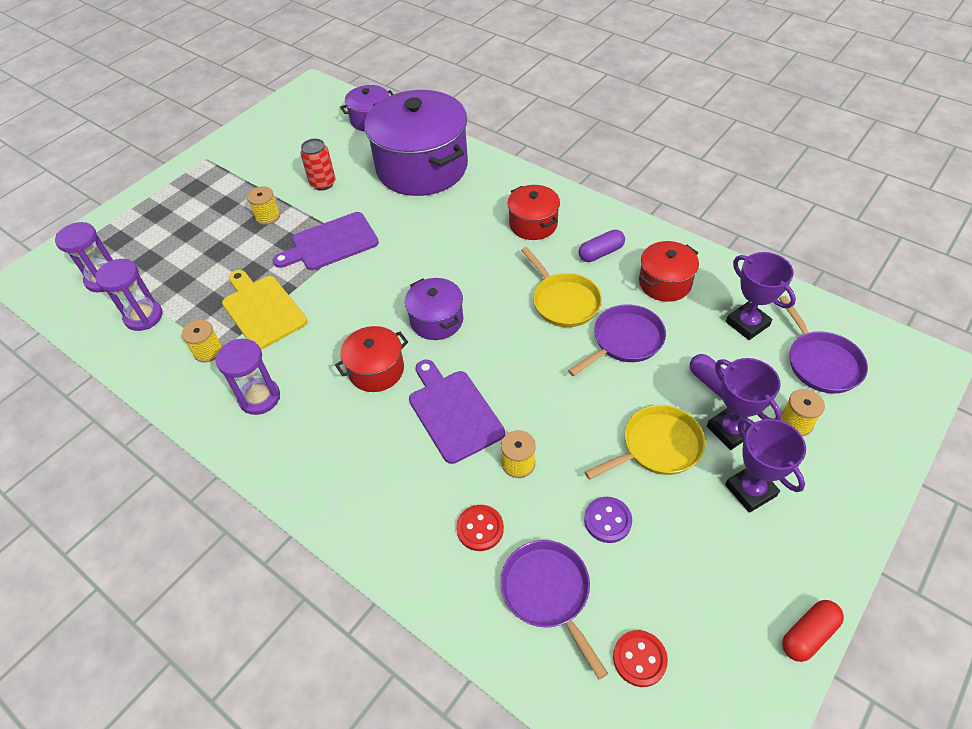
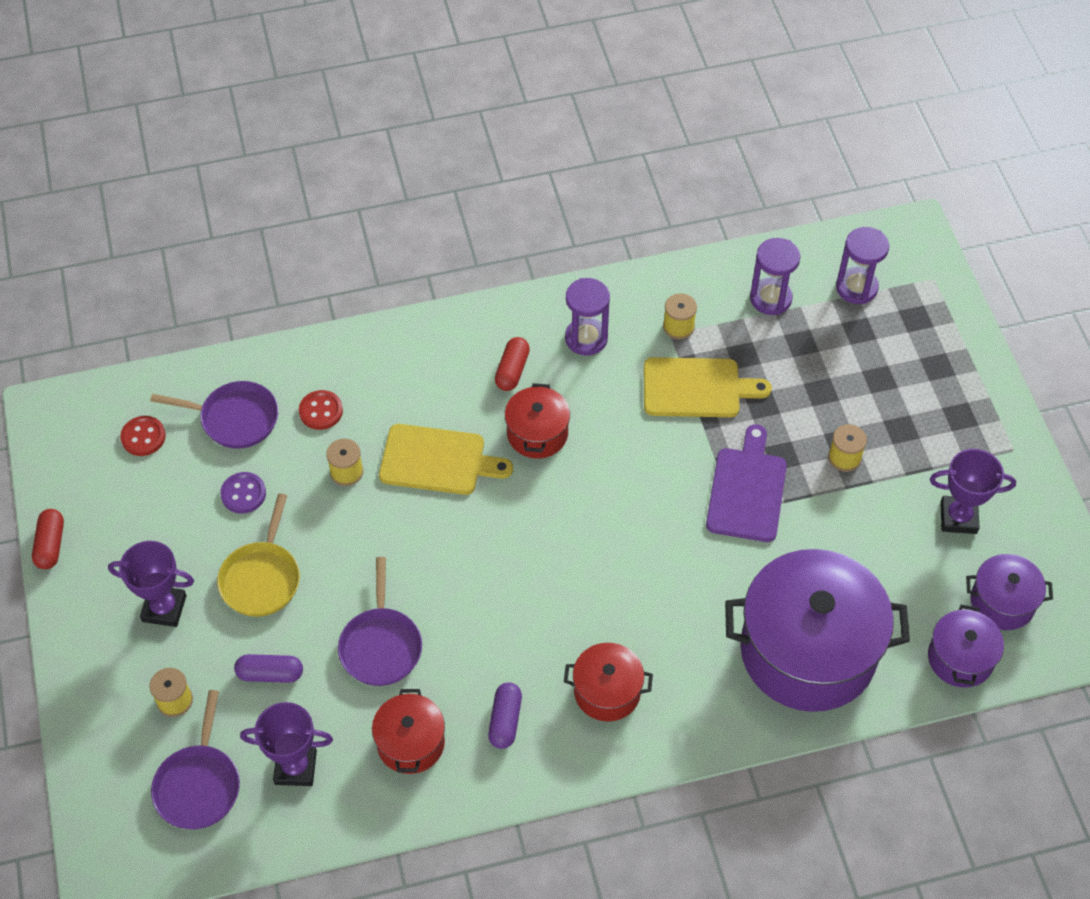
camera: 125 degrees right, 5 degrees up
(323, 183) = (862, 537): red can -> none
(328, 423) = (512, 370): none -> red capsule
(436, 320) = (552, 514): purple pot -> purple pot (1002, 602)
(453, 412) = (437, 461): purple cutting board -> yellow cutting board
(563, 301) = (475, 634): yellow pan -> none
(730, 430) = (220, 644): purple trophy -> purple trophy (958, 517)
(821, 362) = (199, 785): purple pan -> purple pan turned 105 degrees counterclockwise

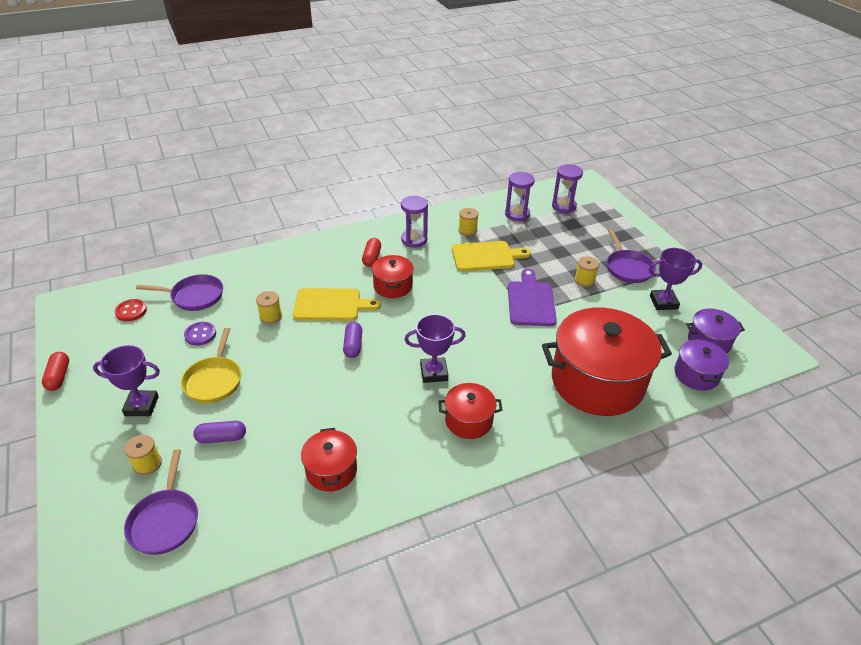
camera: 10 degrees left, 15 degrees down
(295, 767) = (243, 498): purple trophy -> purple trophy (434, 373)
(321, 411) = (251, 287): red button -> none
(381, 645) = (303, 411): purple pan -> purple pan (628, 268)
(505, 720) = (399, 447): purple capsule -> purple capsule (353, 345)
(808, 651) = (597, 381): purple pot -> red pot

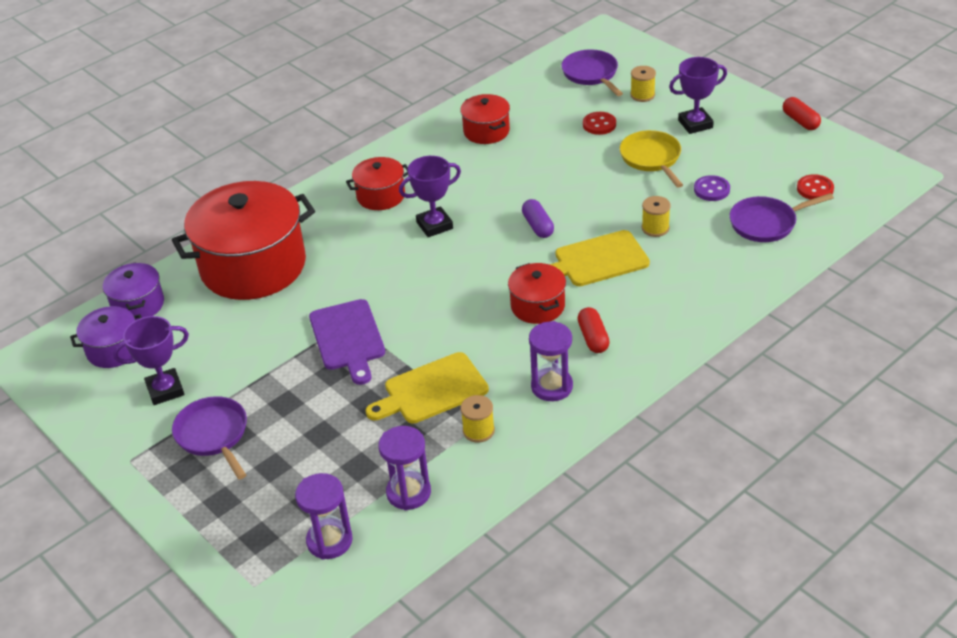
camera: 165 degrees right, 0 degrees up
(221, 438) = (599, 124): purple capsule -> red button
(584, 280) = (278, 392): yellow spool -> none

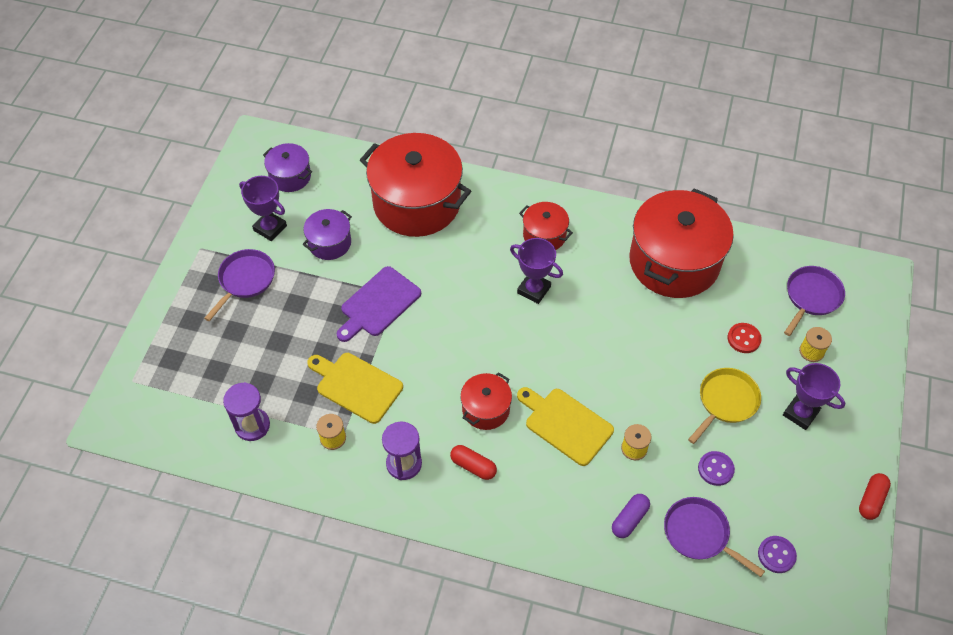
camera: 55 degrees right, 15 degrees up
(138, 305) = (339, 162): purple pot -> purple pot (329, 243)
(329, 541) = (188, 402): purple hourglass -> none
(486, 131) = (674, 262): red pot -> red pot, size x2.07
(538, 226) = (579, 361): purple capsule -> purple capsule (629, 519)
(593, 338) = (473, 466): red capsule -> red capsule turned 75 degrees clockwise
(815, 189) = (776, 555): red button -> purple button

